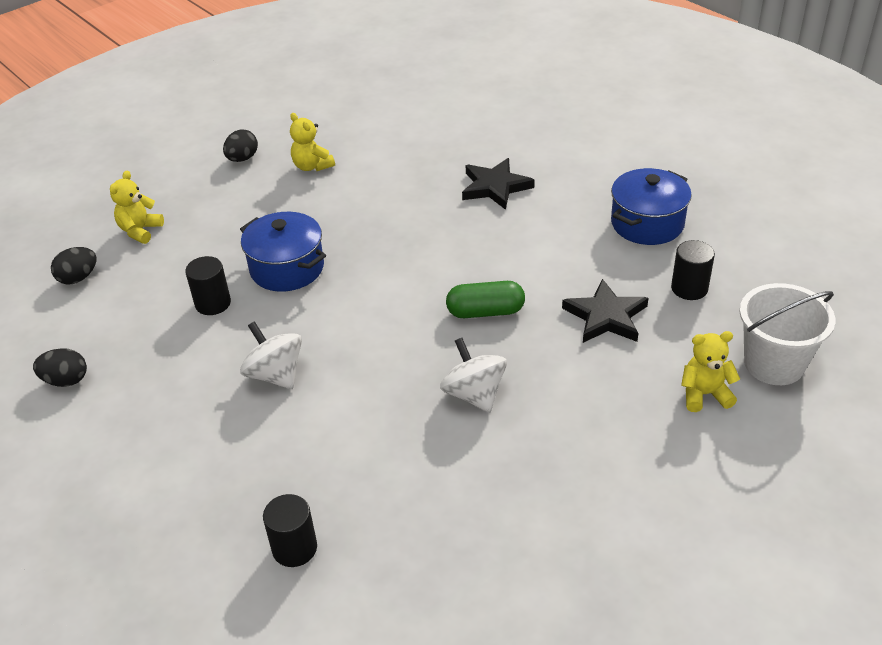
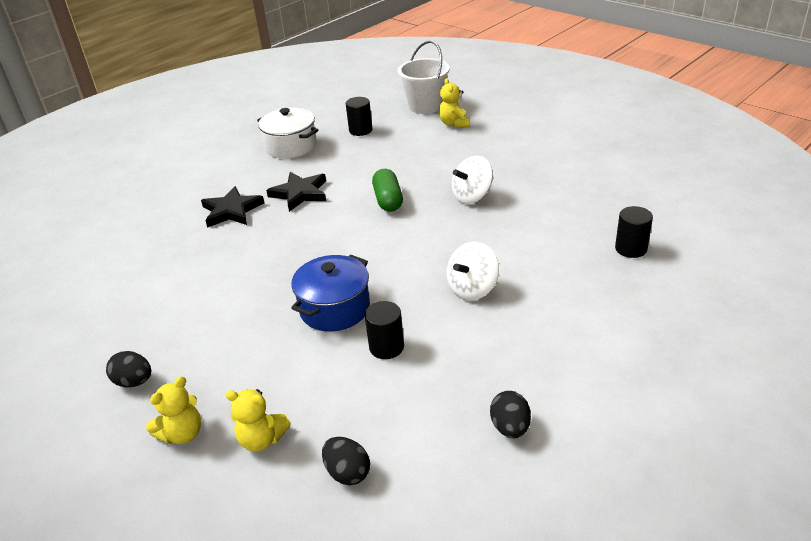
camera: 95 degrees left, 5 degrees down
(312, 166) = (167, 323): yellow teddy bear -> yellow teddy bear (182, 434)
(606, 317) = (390, 155): black star -> black star (300, 193)
(647, 223) = (291, 146): blue pot -> white pot

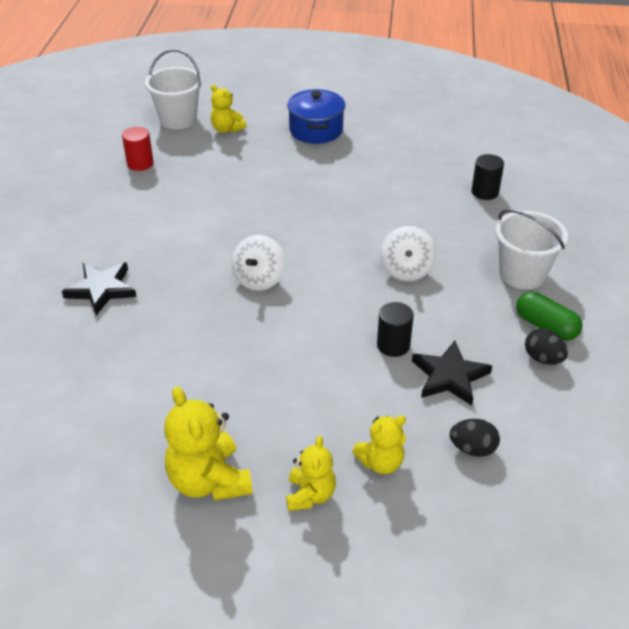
camera: 40 degrees left, 5 degrees up
(134, 382) = (209, 481): black egg -> yellow teddy bear
(291, 146) = (83, 203): white pot -> none
(300, 193) = (154, 247): black star -> black star (449, 376)
(335, 308) = (315, 334): blue pot -> blue pot (316, 130)
(360, 130) = (140, 163): black cylinder -> red cylinder
(388, 200) = (249, 222): green capsule -> green capsule (546, 326)
(472, 196) = (320, 192): white spinning top -> white spinning top (259, 279)
(582, 339) = (522, 274): none -> white bucket

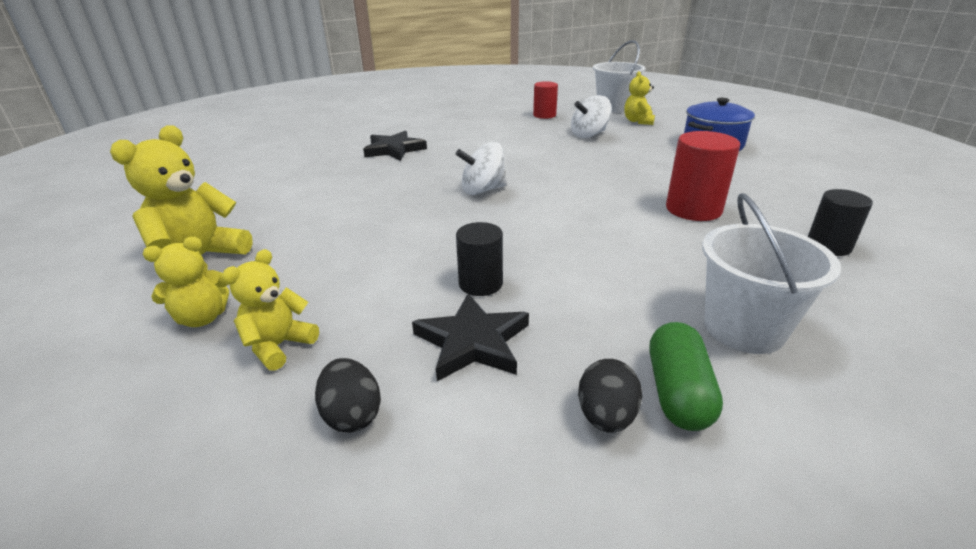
camera: 55 degrees right, 10 degrees down
(381, 462) = (279, 346): yellow teddy bear -> yellow teddy bear turned 90 degrees clockwise
(397, 206) = (693, 209): none -> red cylinder
(406, 270) = (609, 248): white spinning top -> white spinning top (589, 135)

